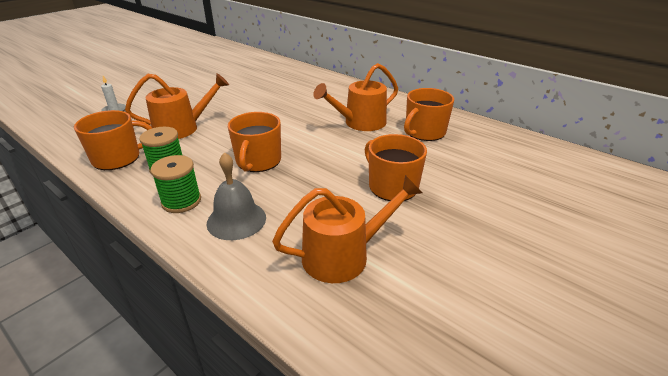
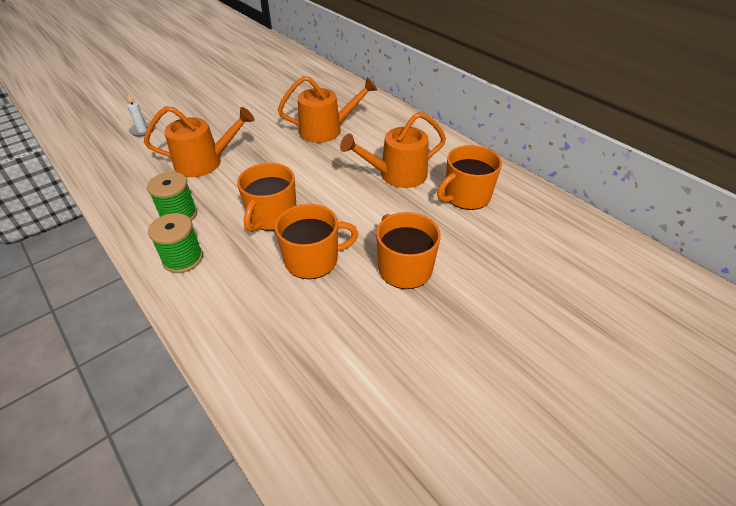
camera: 10 degrees right, 10 degrees up
(118, 158) = (133, 195): orange mug -> orange mug (313, 259)
(236, 220) = (231, 289): grey bell -> none
(343, 255) = (325, 349): orange watering can -> orange watering can (326, 130)

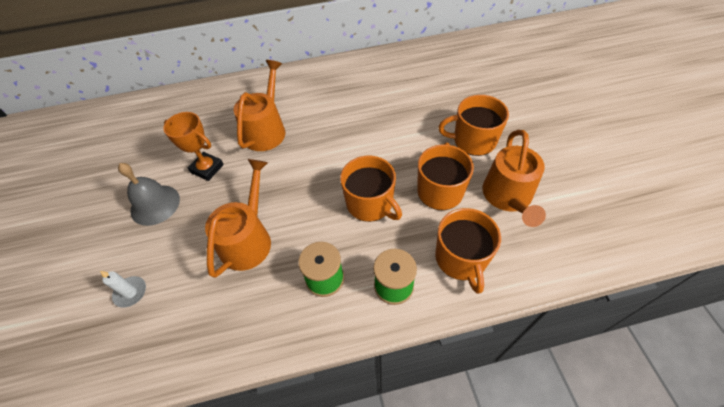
camera: 60 degrees left, 10 degrees up
(220, 110) = (155, 204): none -> grey bell
(266, 118) = (207, 168): none -> orange trophy
(397, 175) = (365, 107): orange watering can -> orange watering can (508, 197)
(466, 196) = (414, 81): orange mug -> orange mug (461, 259)

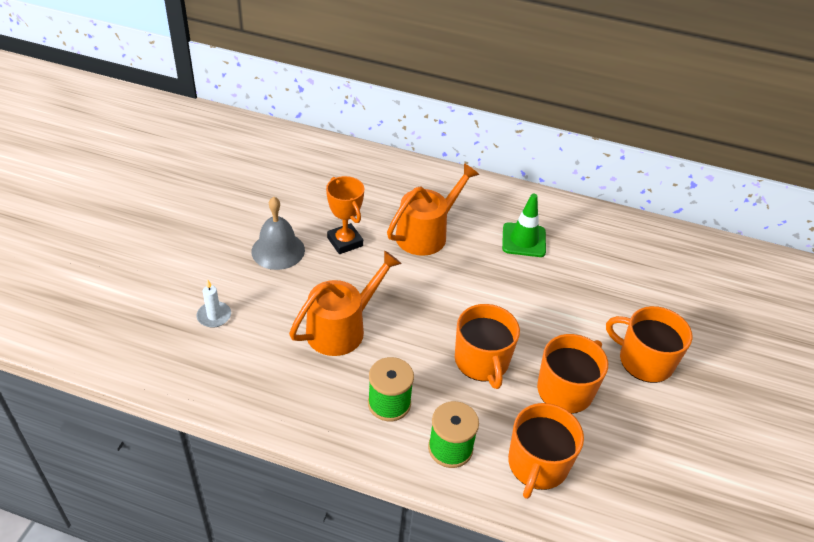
camera: 25 degrees right, 10 degrees down
(338, 99) = (523, 240): none -> green traffic cone
(508, 197) = (637, 437): orange watering can -> none

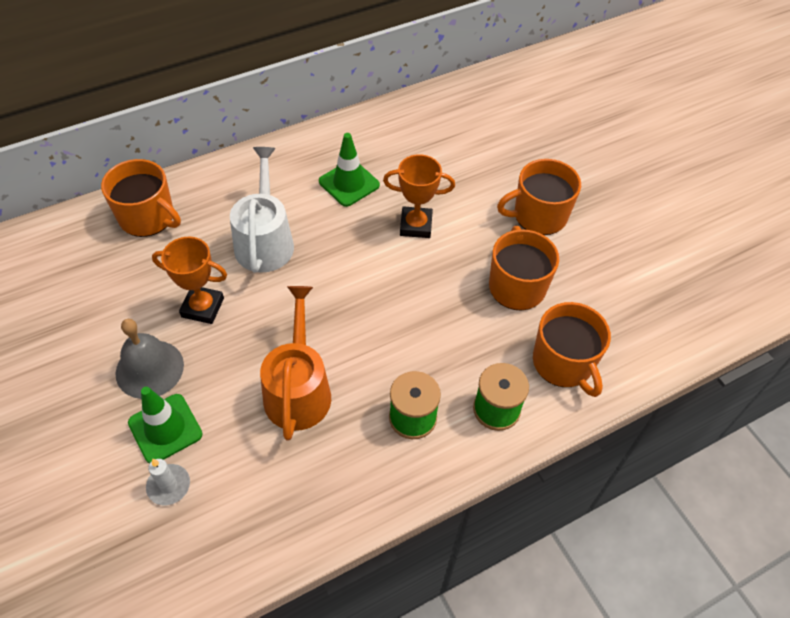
camera: 45 degrees left, 10 degrees up
(248, 286) = (165, 428): none -> green traffic cone
(426, 234) = (265, 241): orange watering can -> white watering can
(482, 361) = (437, 317): orange mug -> orange mug (148, 217)
(538, 297) = (416, 225): none -> orange trophy

